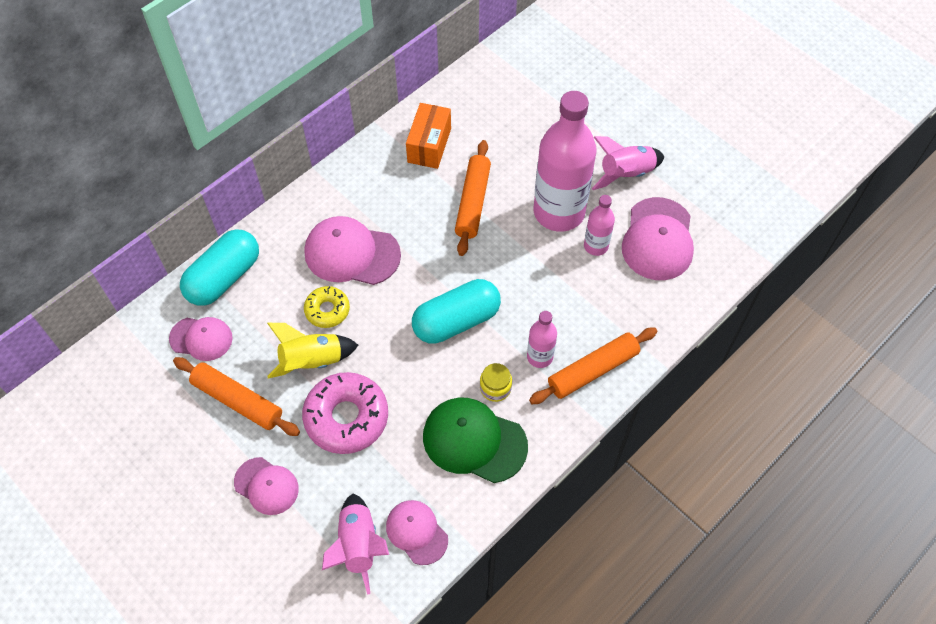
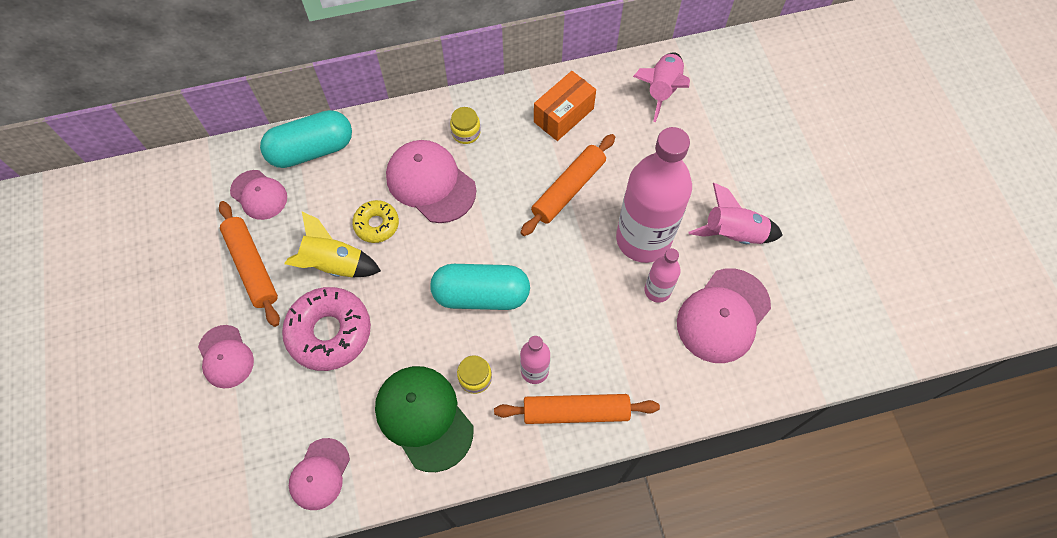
camera: 30 degrees right, 5 degrees up
(354, 198) = (466, 132): none -> yellow jar
(358, 545) = (264, 456): pink rocket -> pink rocket (662, 90)
(416, 532) = (320, 474): pink cap -> pink cap turned 150 degrees counterclockwise

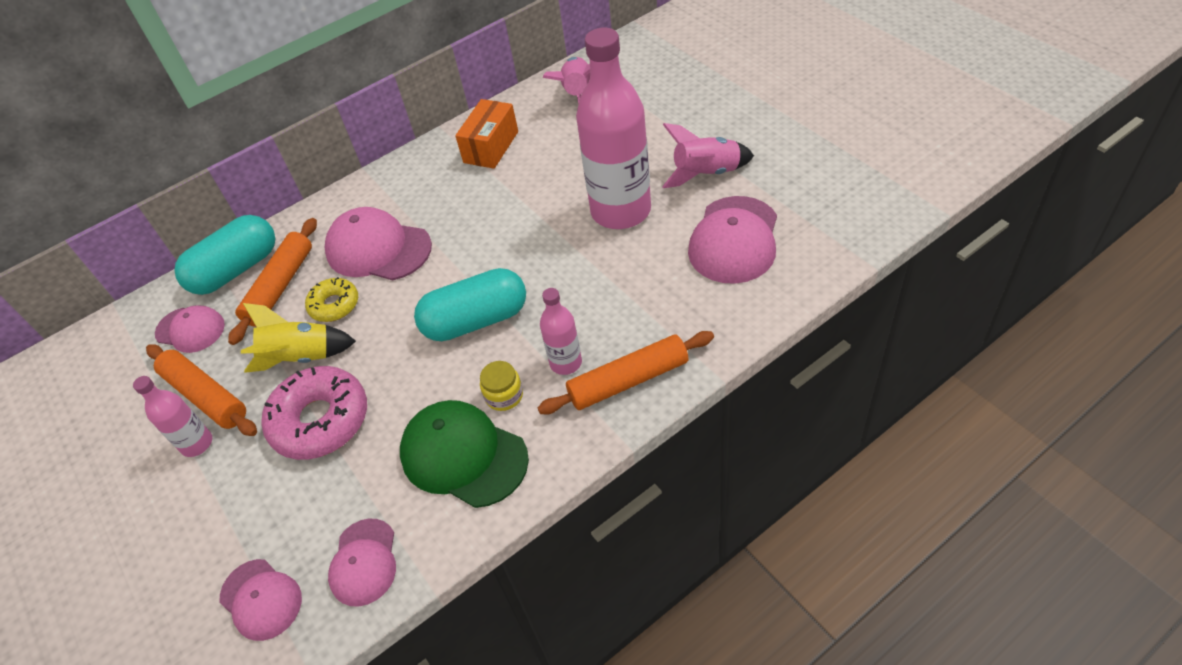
camera: 15 degrees left, 15 degrees down
(226, 357) = (204, 493): pink cap -> pink cap (261, 599)
(466, 132) = (397, 196): yellow jar -> none
(568, 189) = (525, 201): orange rolling pin -> orange rolling pin (280, 287)
(657, 290) = (657, 246): pink bottle -> pink bottle (197, 443)

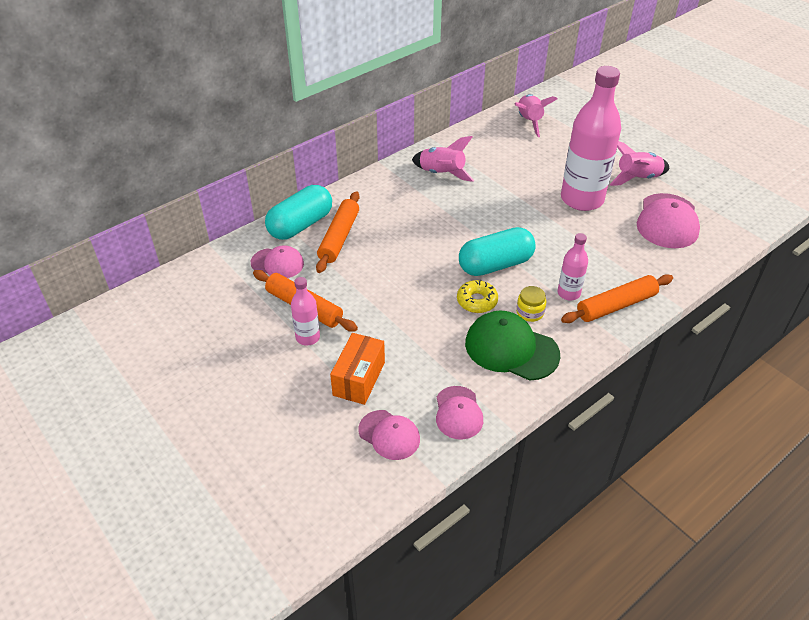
camera: 10 degrees left, 5 degrees down
(301, 357) = (370, 284): yellow rocket -> none
(320, 420) = (398, 325): pink donut -> none
(334, 305) = (385, 251): yellow donut -> yellow donut (477, 301)
(378, 249) = (407, 216): pink cap -> none
(440, 182) = (441, 174): none -> pink rocket
(491, 147) = (473, 152): orange box -> orange box (359, 379)

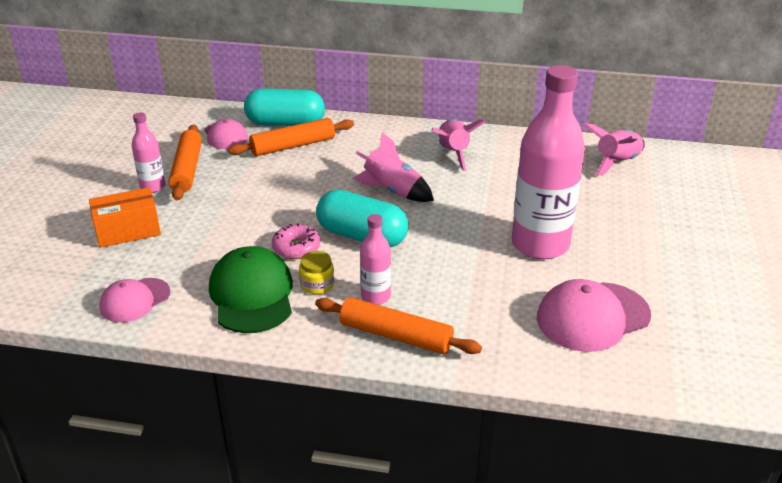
camera: 50 degrees right, 10 degrees down
(389, 435) = (74, 275): pink cap -> none
(477, 301) = (296, 248): yellow donut -> pink donut
(637, 178) = (636, 266): pink rocket -> pink rocket (392, 191)

